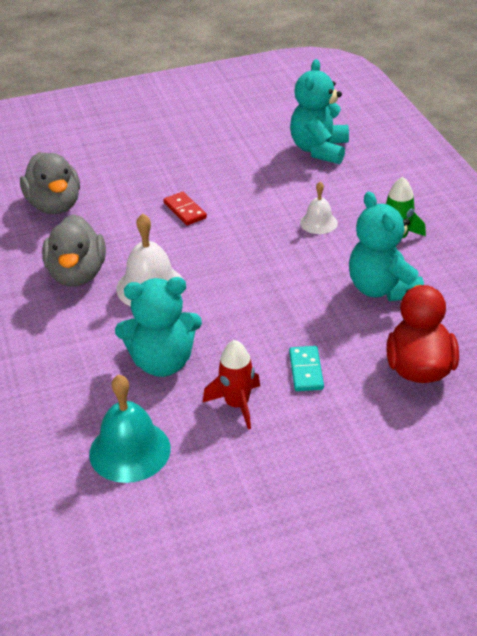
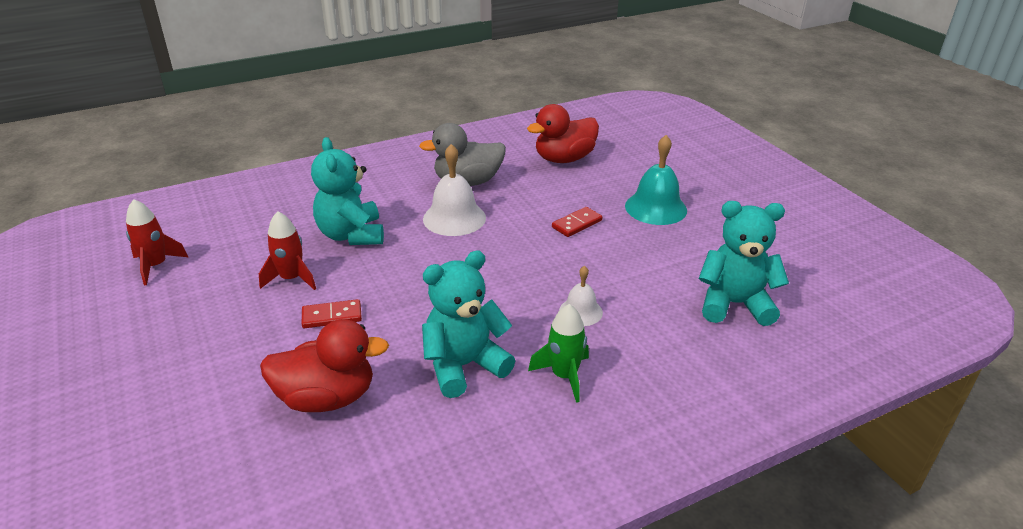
camera: 80 degrees right, 5 degrees down
(54, 205) = (564, 159): grey duck -> red duck
(130, 451) = (249, 231): turquoise bell -> turquoise bell (656, 208)
(186, 530) = (156, 266): none -> red rocket
(306, 370) = (332, 316): turquoise domino -> red domino

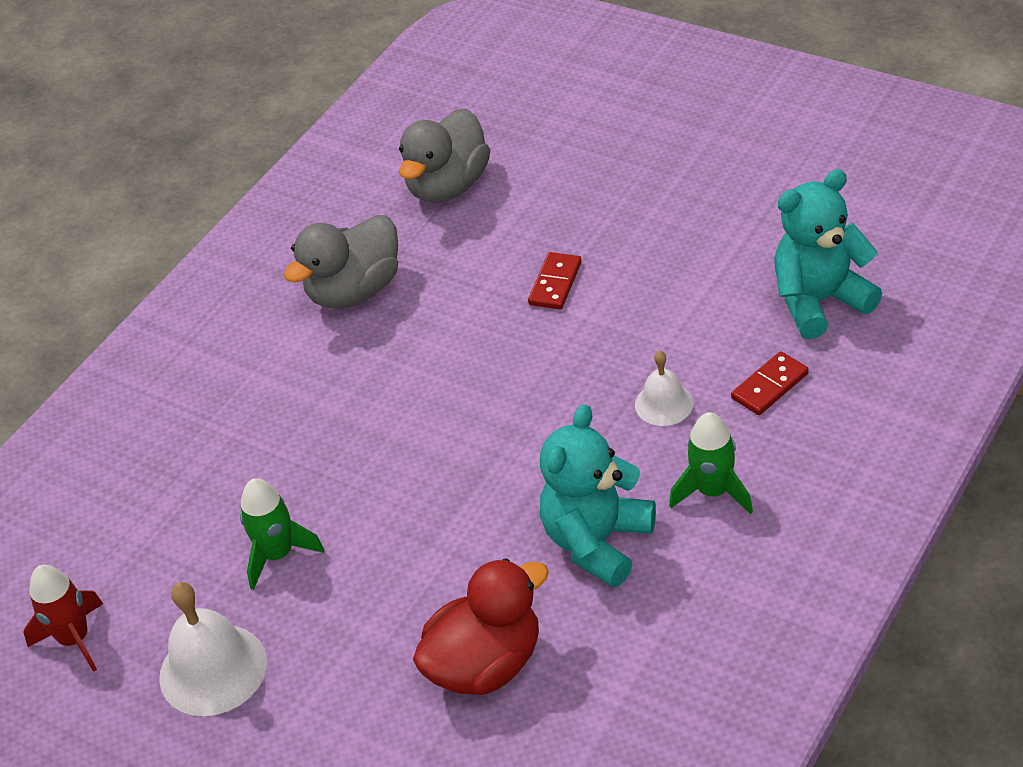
camera: 25 degrees left, 10 degrees up
(291, 279) = (278, 555): red rocket -> green rocket
(332, 316) = (384, 572): red domino -> red domino (769, 386)
(351, 235) = (286, 454): turquoise teddy bear -> none
(454, 218) = (393, 357): white bell -> white bell (213, 669)
(564, 159) = (448, 186): red duck -> grey duck
(656, 208) = (630, 207): turquoise bell -> none

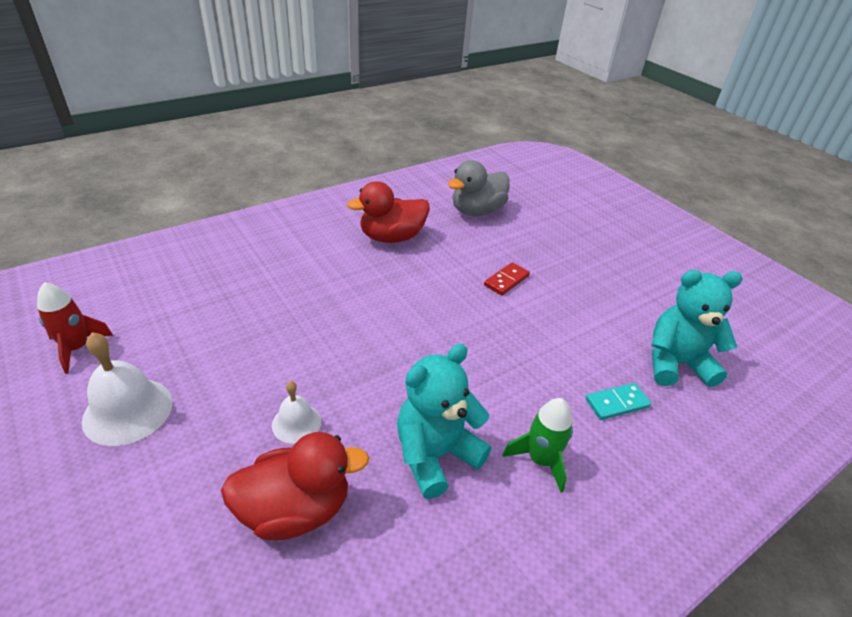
camera: 15 degrees right, 5 degrees down
(278, 555) = (231, 357): green rocket -> none
(354, 291) = (392, 237): grey duck -> red duck
(664, 404) = (536, 380): white bell -> white bell (296, 423)
(769, 386) = (617, 403): red domino -> turquoise domino

